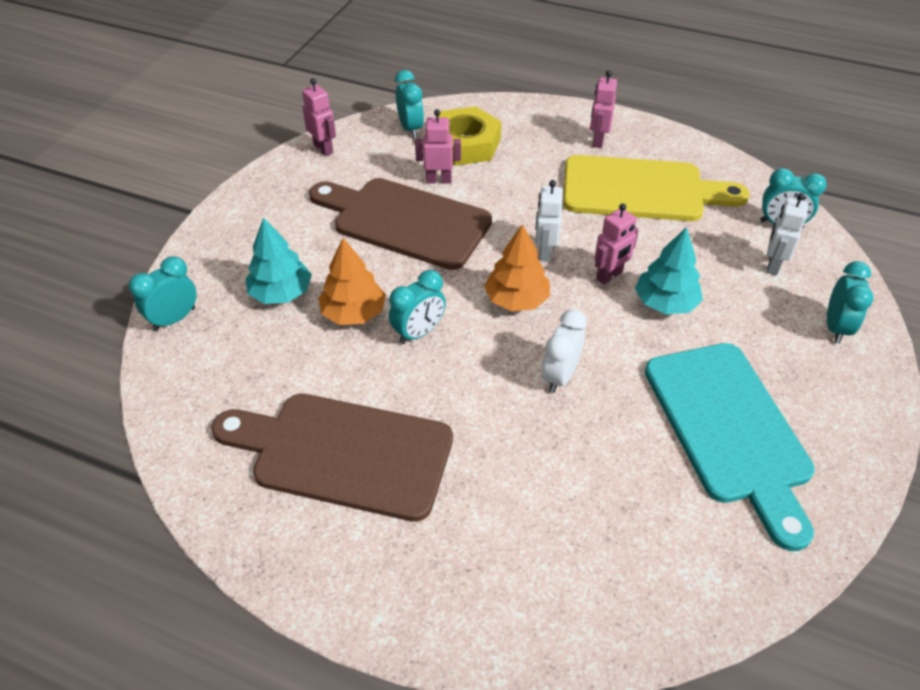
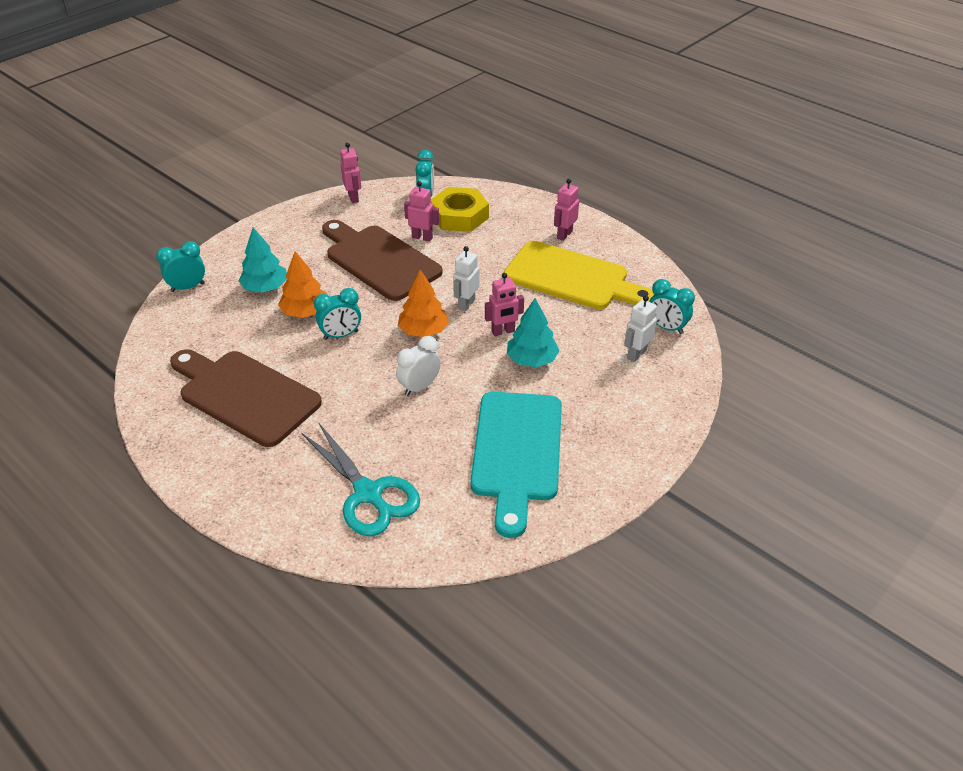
camera: 20 degrees right, 5 degrees down
(592, 547) = (368, 494): none -> turquoise scissors
(835, 327) = (652, 409): turquoise clock -> none

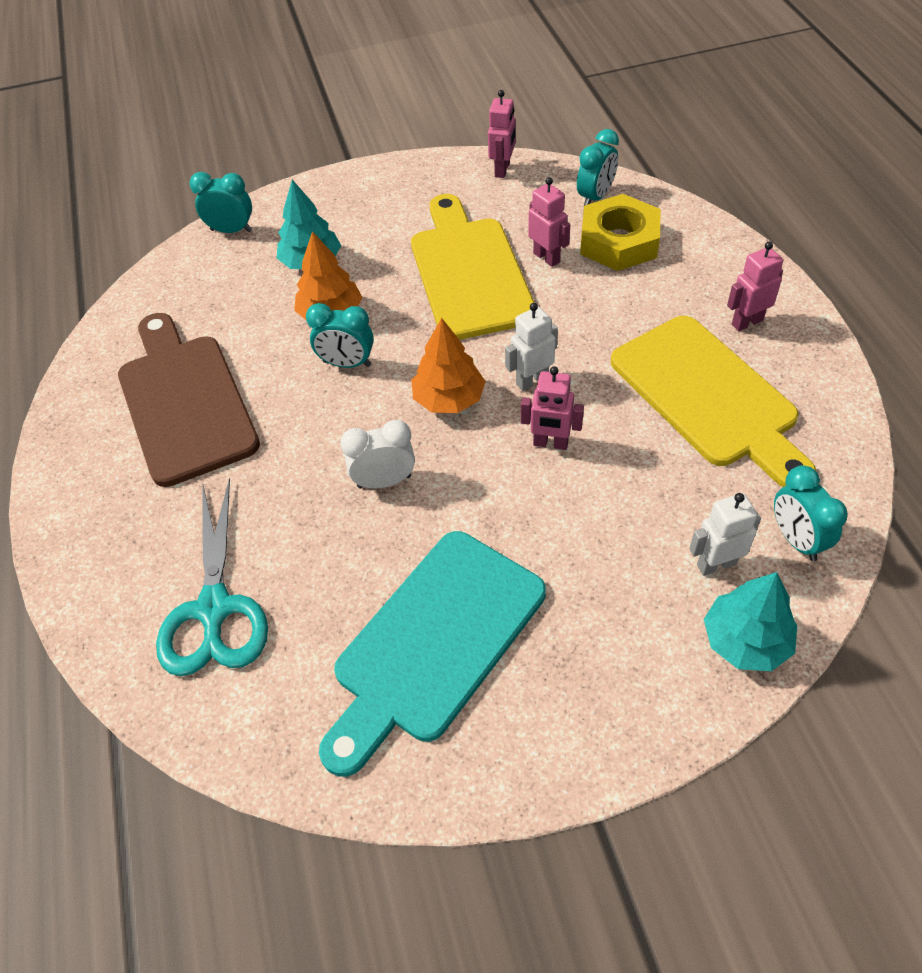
camera: 35 degrees right, 10 degrees up
(379, 260) = (469, 272): brown cutting board -> yellow cutting board
(532, 359) = (558, 505): turquoise tree -> turquoise tree (746, 640)

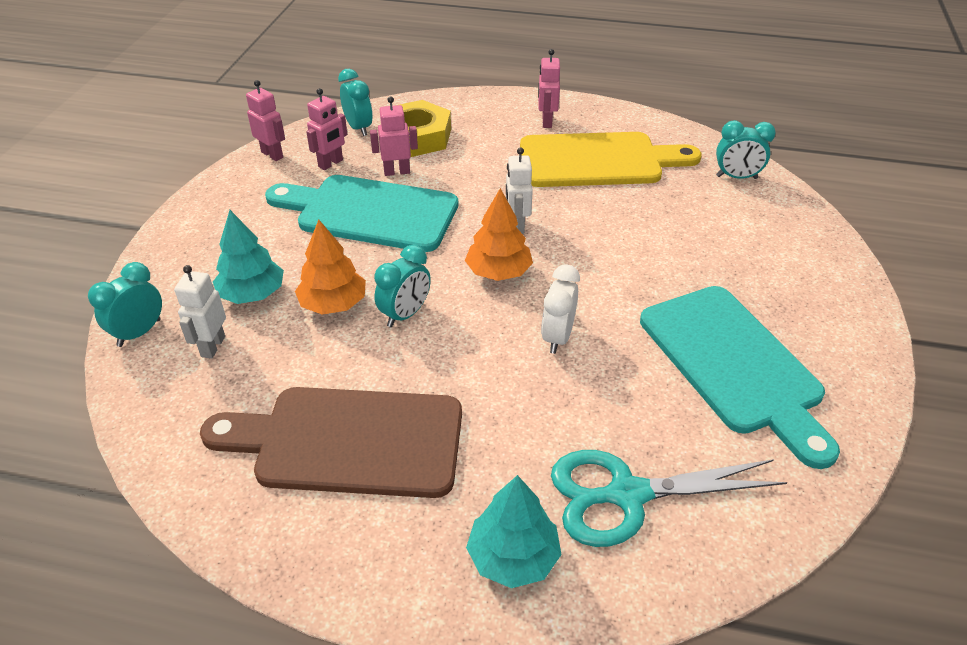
camera: 65 degrees left, 10 degrees down
(214, 609) = (627, 495): turquoise scissors -> turquoise scissors turned 150 degrees clockwise
(469, 272) = (369, 213): yellow cutting board -> turquoise cutting board
(550, 443) = (585, 240): pink robot -> pink robot (331, 163)
(716, 564) = (737, 213): white robot -> white robot (212, 346)
(746, 640) = (802, 226): turquoise tree -> turquoise tree (513, 557)

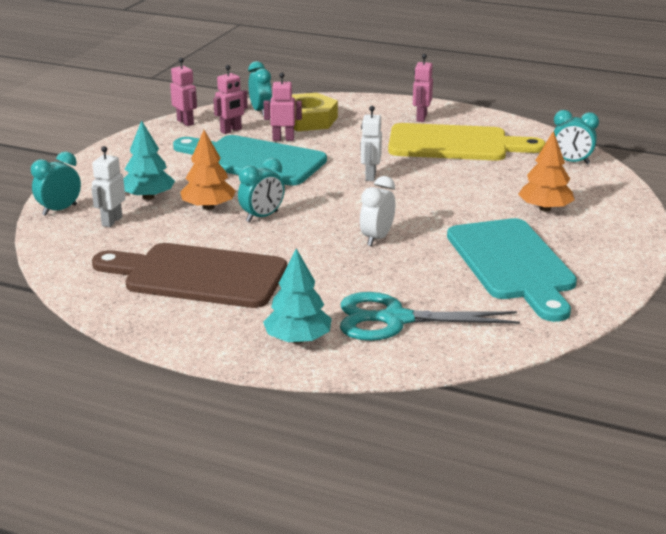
camera: 10 degrees right, 15 degrees down
(498, 272) = (344, 200): orange tree -> orange tree (545, 209)

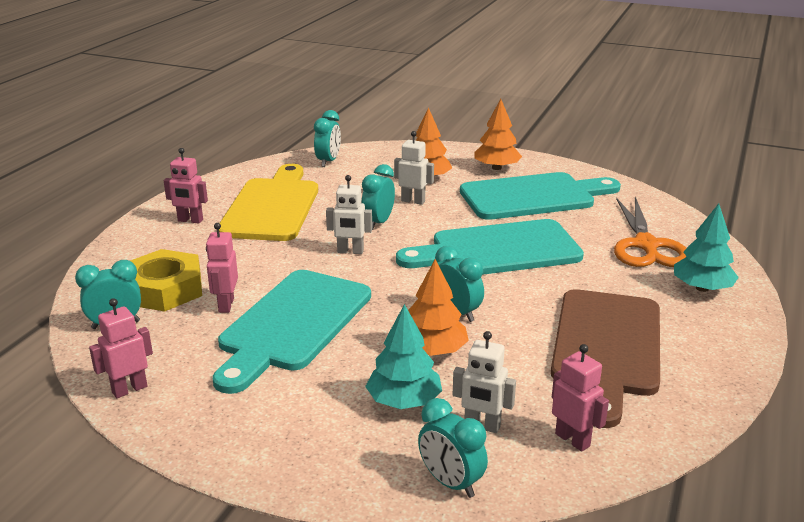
camera: 90 degrees left, 0 degrees up
(231, 130) = (181, 346): pink robot -> pink robot (572, 440)
(377, 238) = (497, 250): white clock -> turquoise cutting board
(395, 319) = (646, 245): turquoise scissors -> orange scissors
(429, 186) = (378, 223): none -> turquoise clock
(483, 201) = (413, 201): none -> white robot
(591, 247) = (496, 168): none -> orange tree

